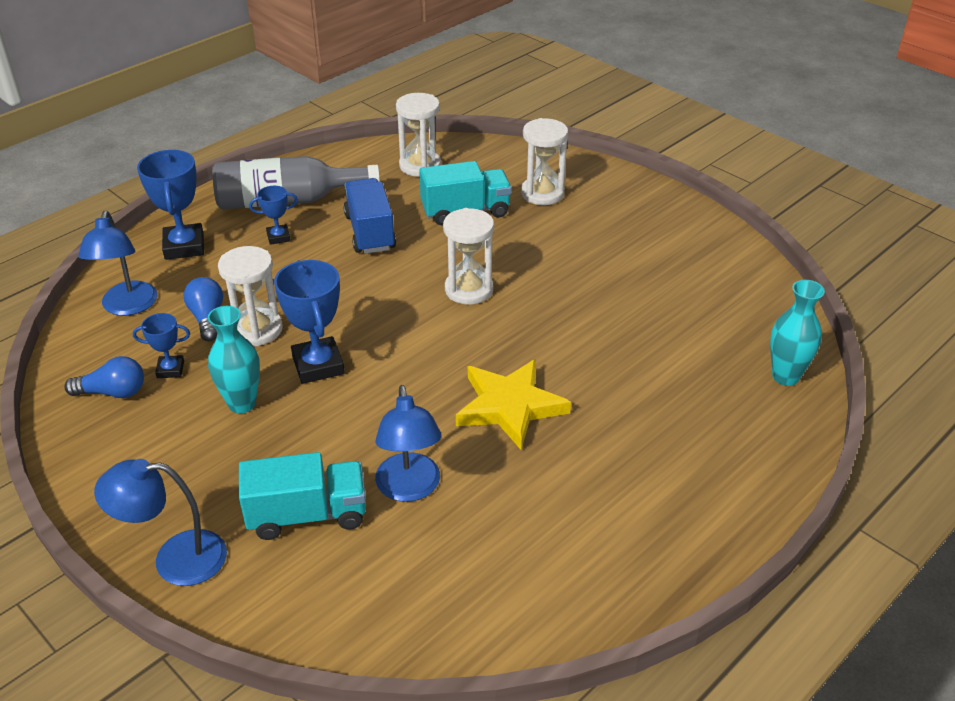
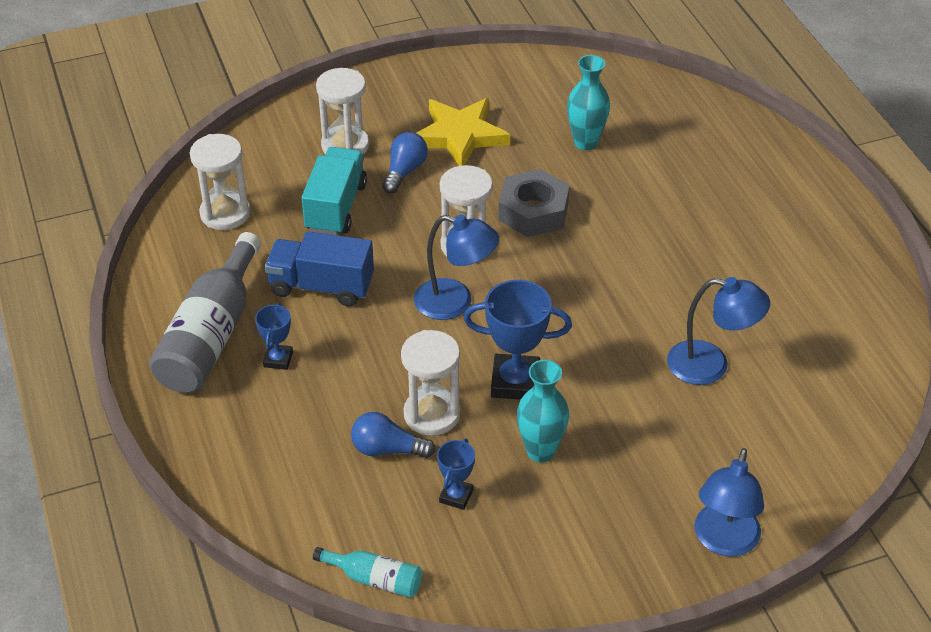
camera: 65 degrees left, 5 degrees up
(68, 352) = (374, 579): none -> turquoise bottle
(113, 392) = (466, 550): blue light bulb -> blue light bulb (404, 171)
(128, 307) = (323, 513): blue lamp -> blue lamp (455, 303)
(184, 246) = (238, 442): blue trophy -> none
(307, 515) = (711, 439): turquoise truck -> none
(510, 406) = (643, 273): yellow star -> yellow star (460, 135)
(542, 314) = (533, 211): none -> grey nut
(785, 376) = (692, 108): turquoise vase -> turquoise vase (585, 142)

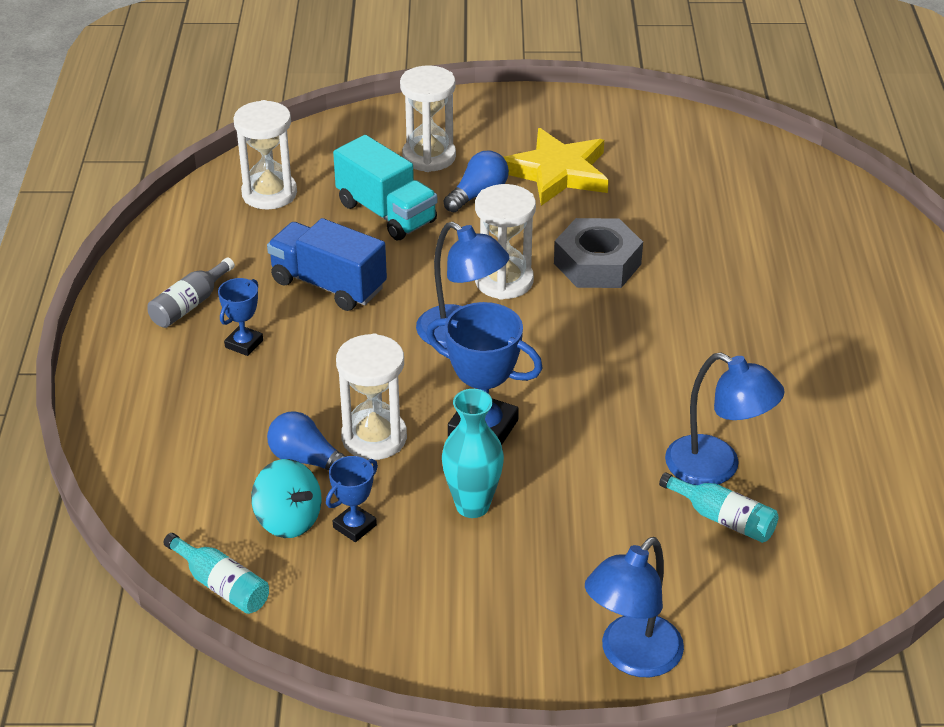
camera: 20 degrees right, 5 degrees down
(211, 335) = (190, 304): grey bottle -> grey bottle, size x0.49
(336, 207) = (386, 213): turquoise truck -> turquoise truck turned 105 degrees clockwise
(399, 506) = (288, 520): none -> turquoise spinning top
(585, 142) = (694, 208): turquoise vase -> none
(736, 407) = (723, 518): none -> turquoise bottle

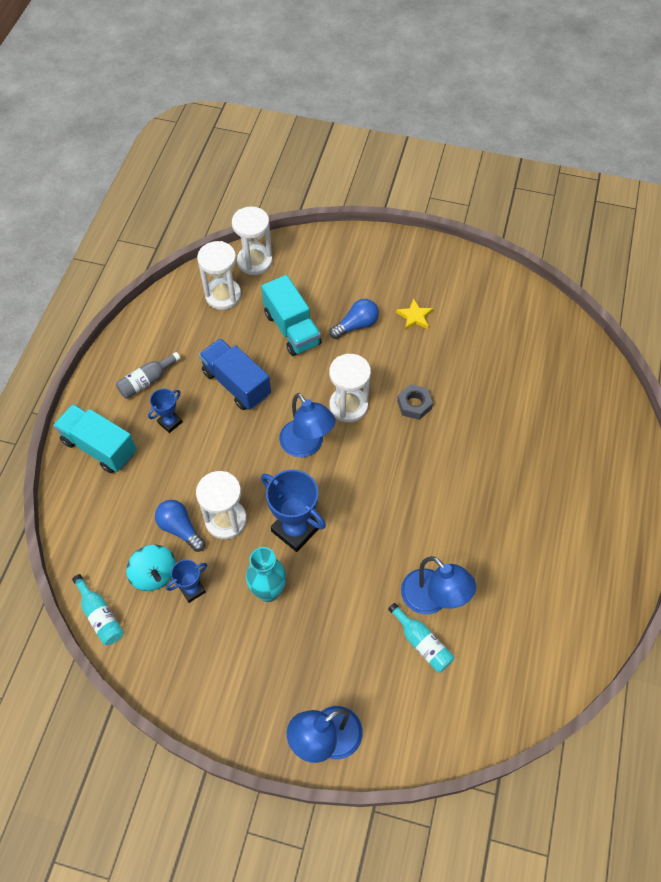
camera: 15 degrees right, 20 degrees up
(145, 390) = (99, 447): none -> turquoise truck
(429, 156) = (335, 284): white hourglass -> white hourglass (255, 261)
(557, 172) = (415, 316): yellow star -> yellow star, size x0.48
(597, 264) = (414, 404): grey nut -> grey nut, size x0.61

